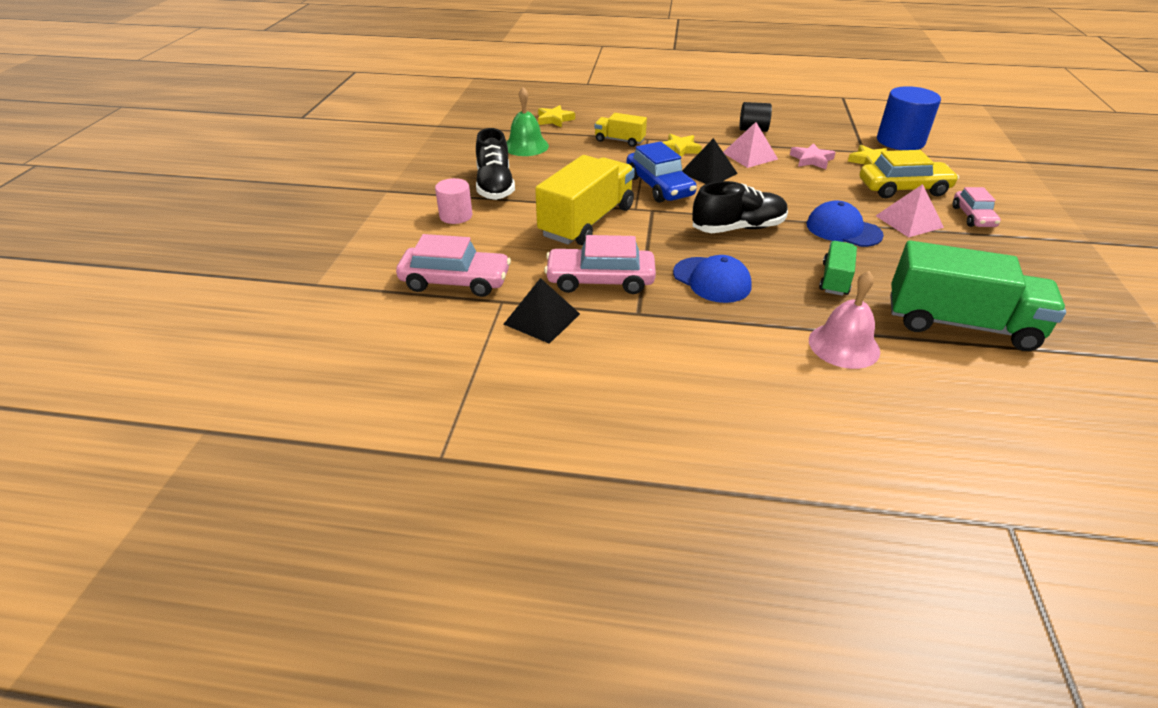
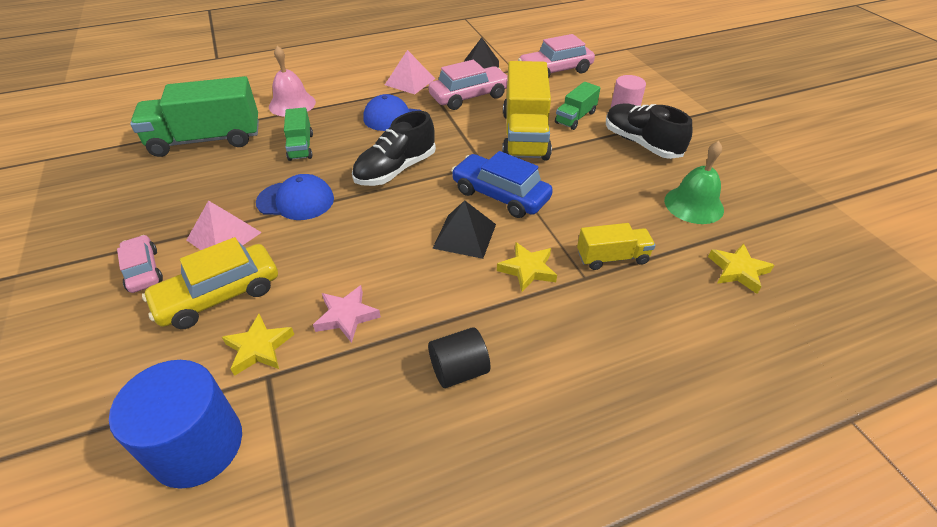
camera: 150 degrees right, 5 degrees up
(517, 222) = (575, 118): none -> green truck
(750, 156) = (433, 292): pink pyramid -> pink pyramid (410, 81)

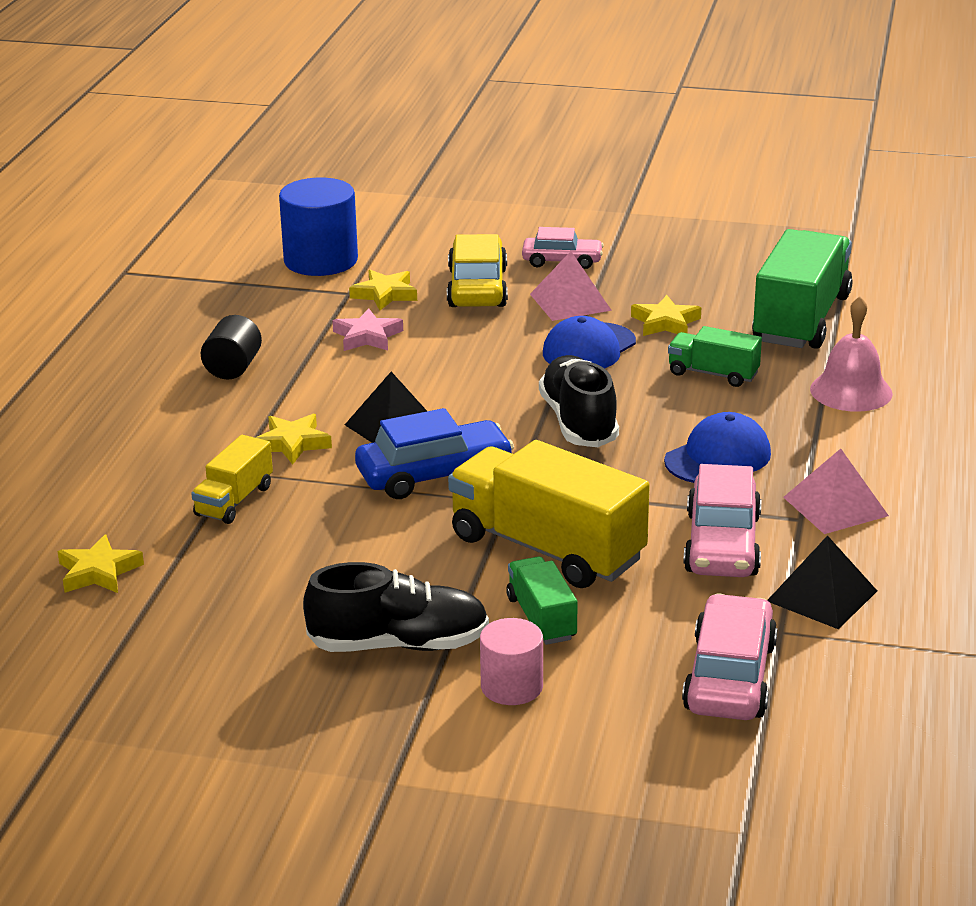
camera: 125 degrees right, 15 degrees down
(238, 184) = (665, 322): none -> yellow star
(693, 205) = (224, 609): green bell -> none

